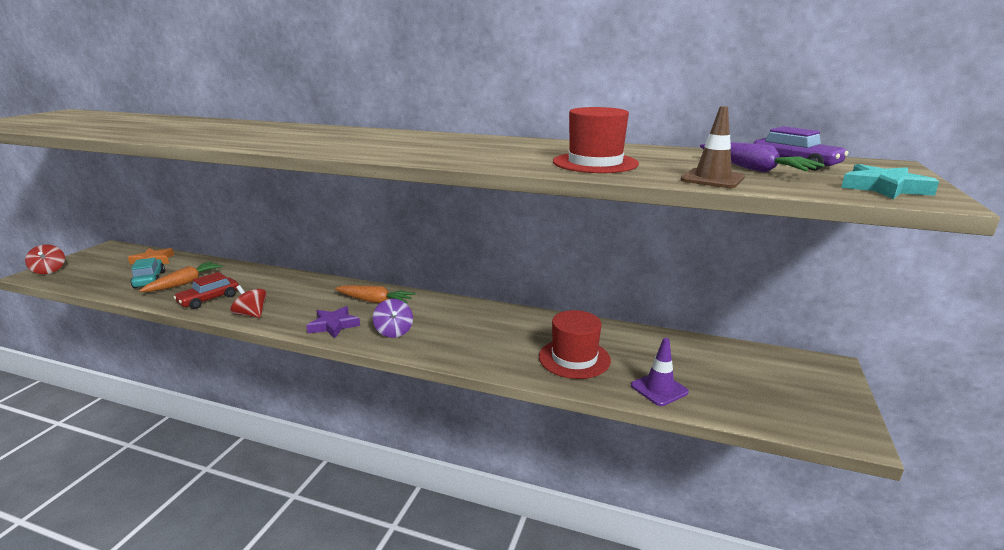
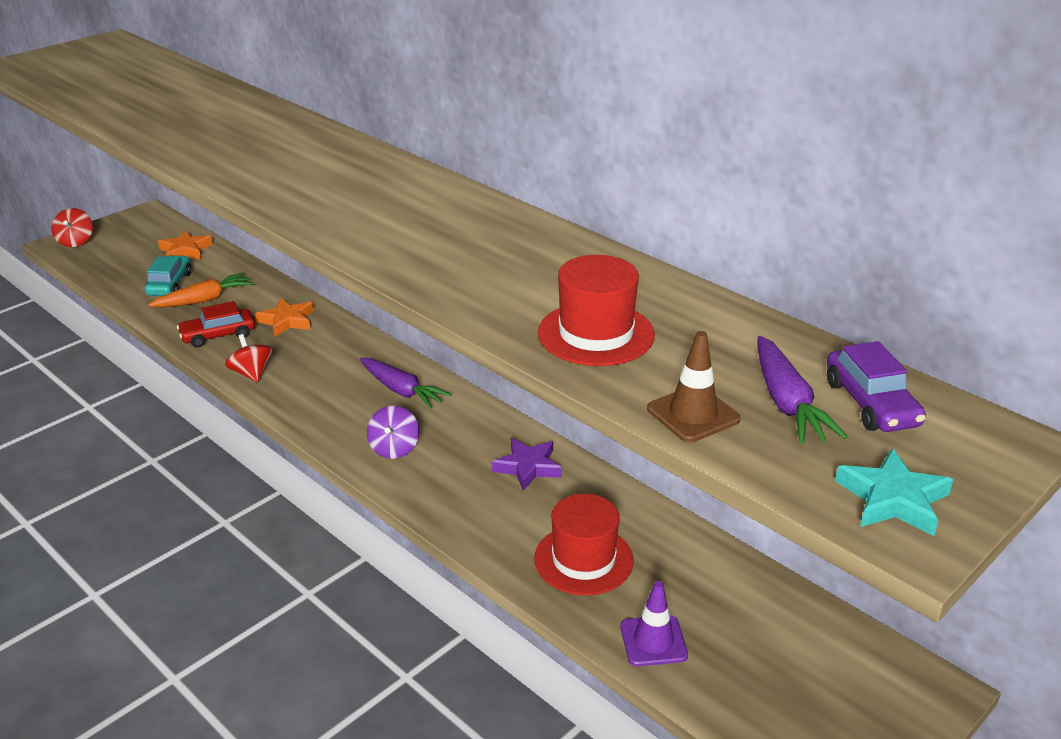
camera: 25 degrees right, 10 degrees up
(261, 282) = (287, 321): none -> orange star
(334, 325) = (331, 418): purple star -> purple star (528, 467)
(375, 301) = (401, 390): orange carrot -> purple carrot

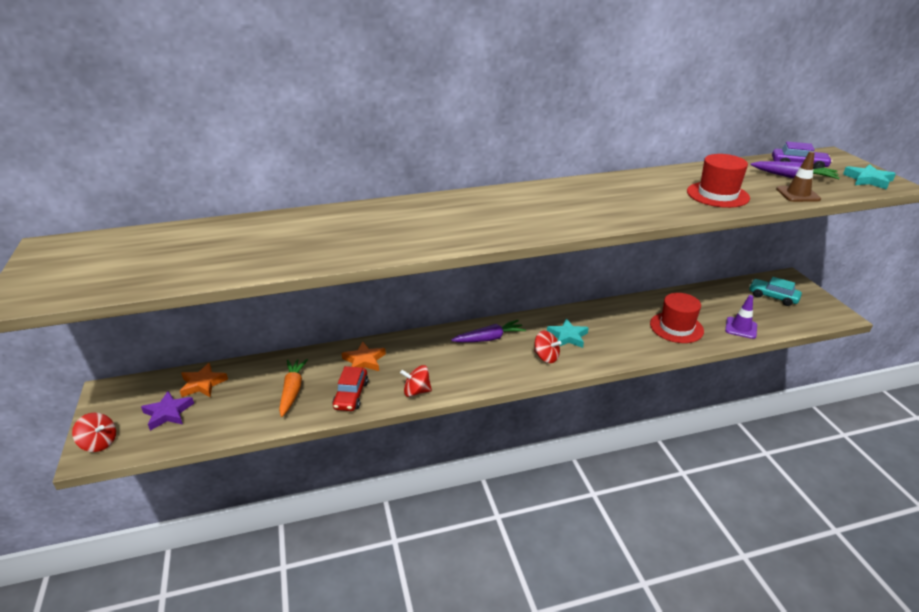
camera: 60 degrees left, 0 degrees up
(169, 284) = (247, 403): turquoise car -> turquoise car (773, 297)
(394, 448) = (546, 357): purple spinning top -> red spinning top
(461, 454) = (567, 336): none -> turquoise star
(528, 467) = (593, 320): purple star -> purple star (168, 413)

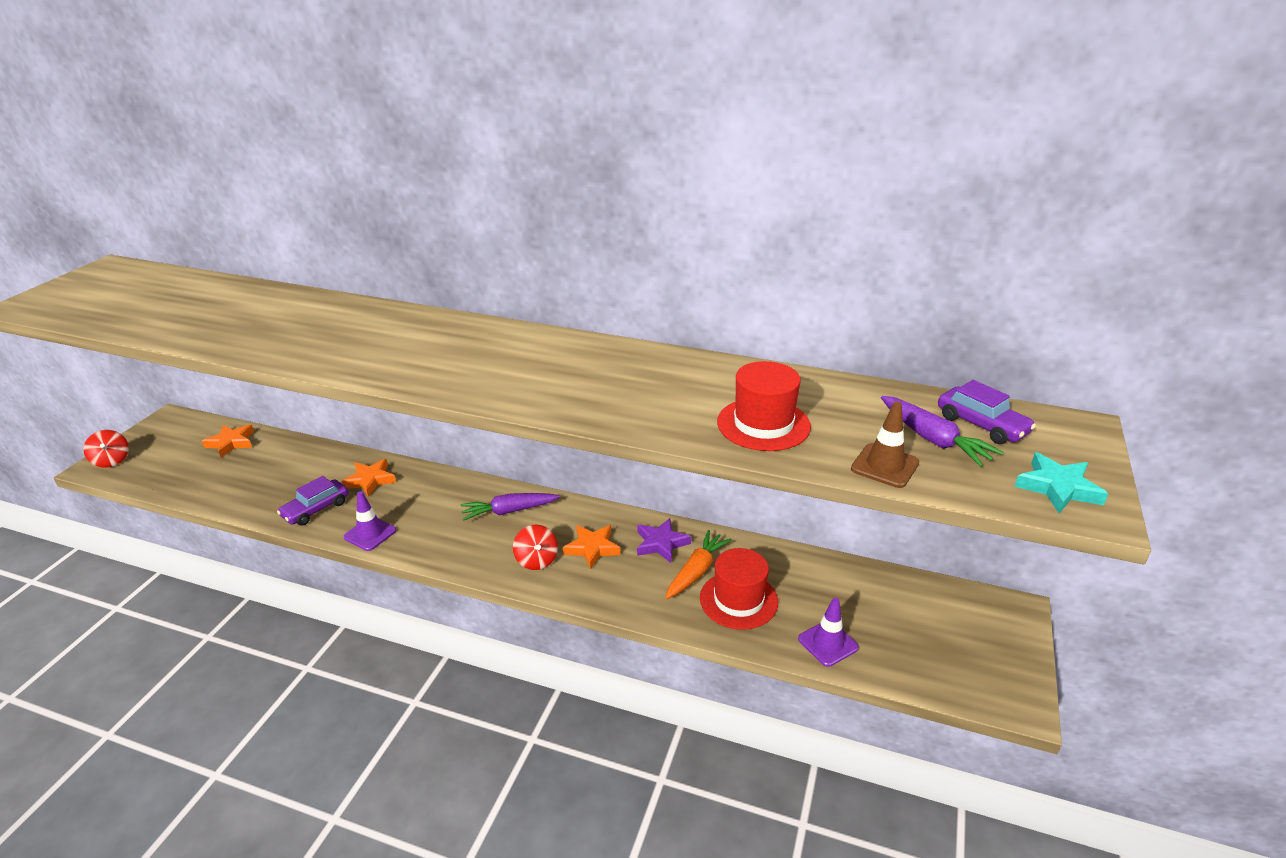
camera: 35 degrees right, 0 degrees up
(168, 413) = (179, 457): purple star -> purple star (661, 543)
(292, 391) = (280, 482): orange carrot -> orange carrot (696, 571)
(351, 395) = (316, 509): red car -> purple car
(416, 391) = (370, 534): red spinning top -> purple traffic cone
(489, 338) = (509, 511): purple carrot -> purple carrot turned 150 degrees clockwise
(567, 336) = (592, 548): turquoise star -> orange star
(773, 297) = (944, 625): turquoise car -> none

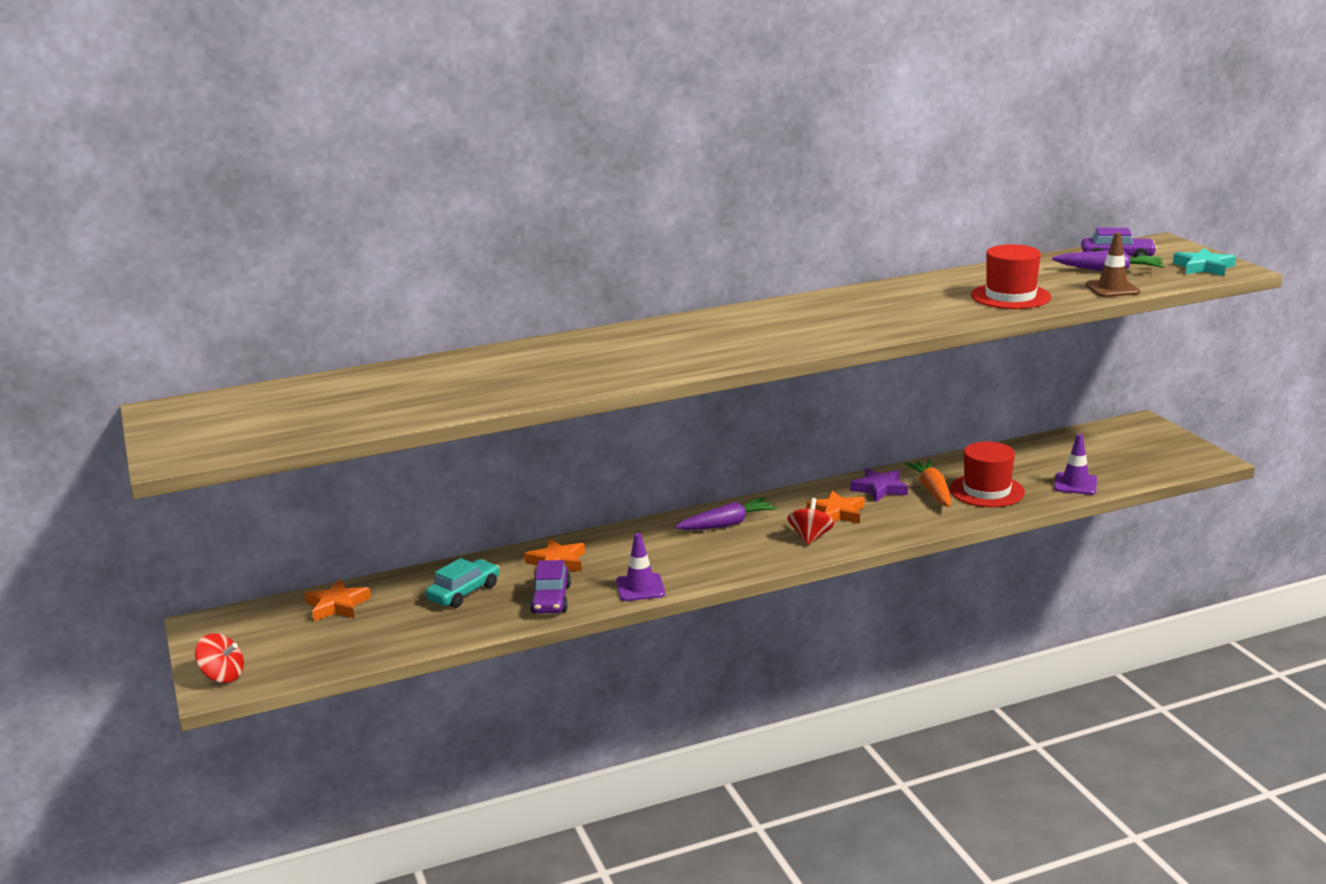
camera: 40 degrees left, 10 degrees down
(291, 473) = (464, 592): none -> turquoise car
(509, 511) = (727, 524): purple carrot -> purple carrot turned 150 degrees counterclockwise
(536, 560) = (810, 537): red spinning top -> red spinning top turned 105 degrees counterclockwise

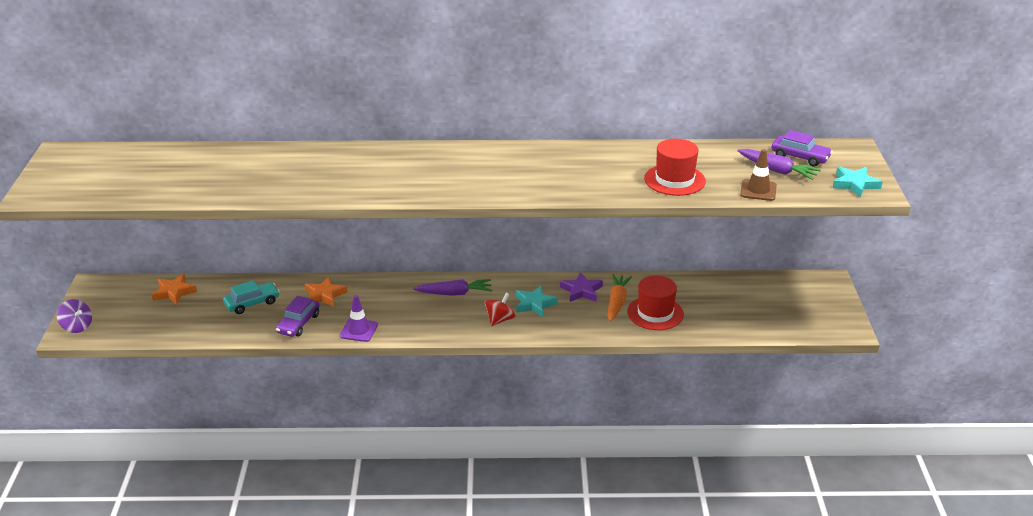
camera: 20 degrees right, 10 degrees up
(222, 676) = (77, 326): red spinning top -> purple spinning top
(837, 513) = (534, 304): orange star -> turquoise star
(1075, 484) = (725, 324): purple traffic cone -> none

